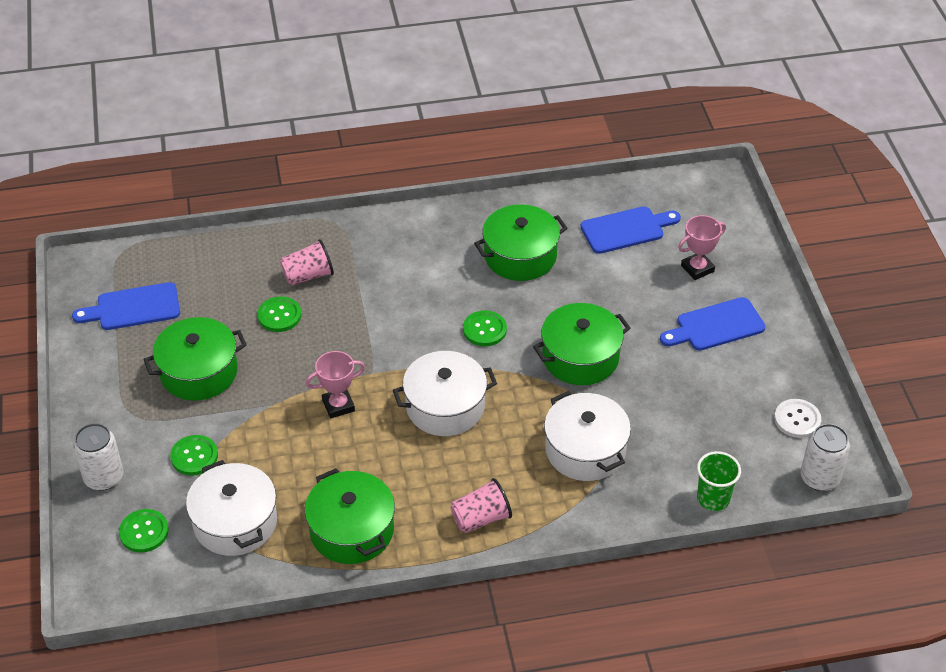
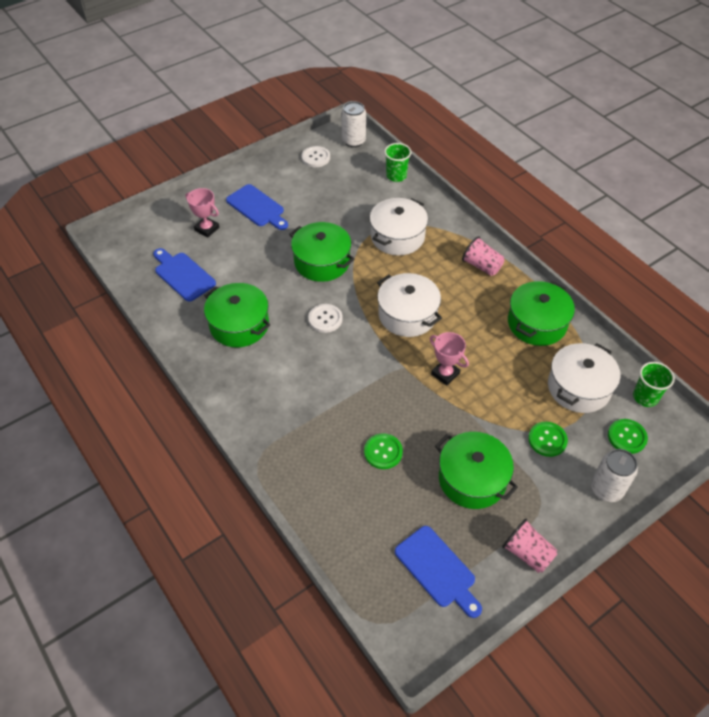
camera: 115 degrees left, 5 degrees up
(176, 582) = (645, 397): none -> green cup
(308, 275) = (329, 452): pink cup -> pink cup (527, 553)
(484, 330) = (325, 319): green button -> white button

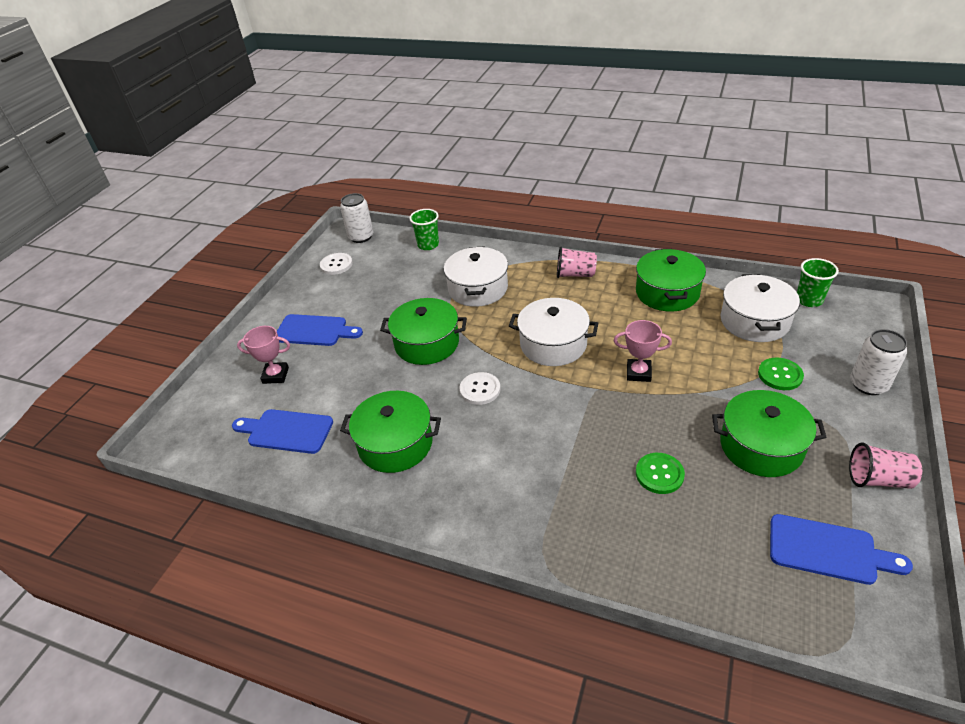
camera: 30 degrees left, 10 degrees down
(627, 437) = (832, 336): green button -> none

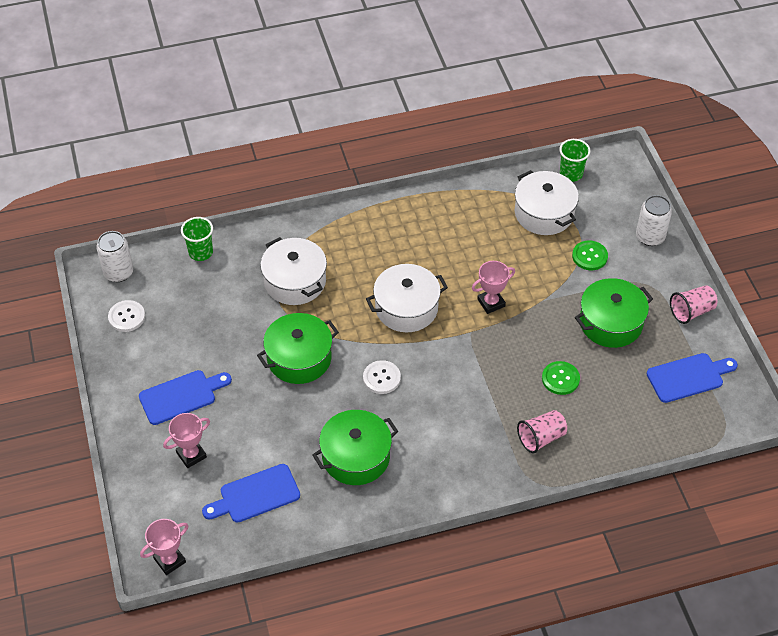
camera: 40 degrees left, 10 degrees up
(173, 447) = (170, 560): none -> pink trophy
(575, 274) = (370, 227): pink cup -> pink cup (541, 438)
(667, 293) = (460, 213): green pot -> none

